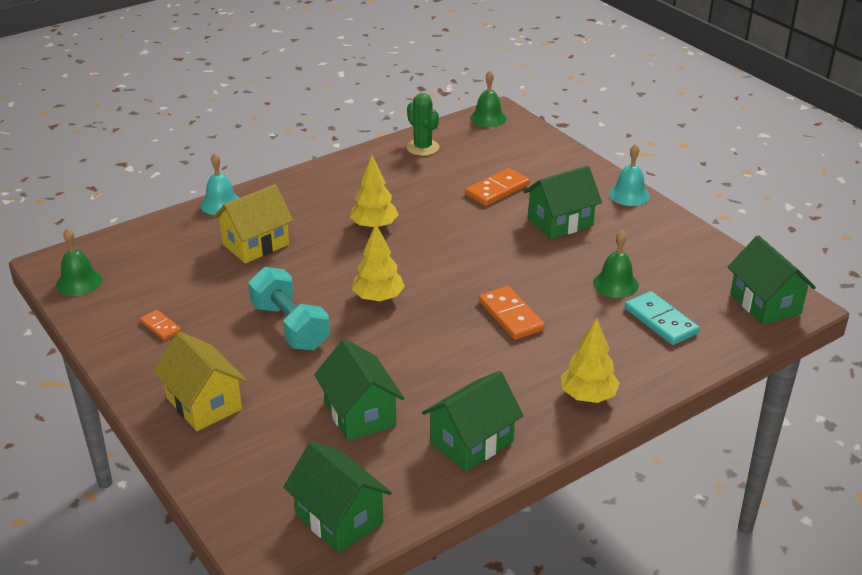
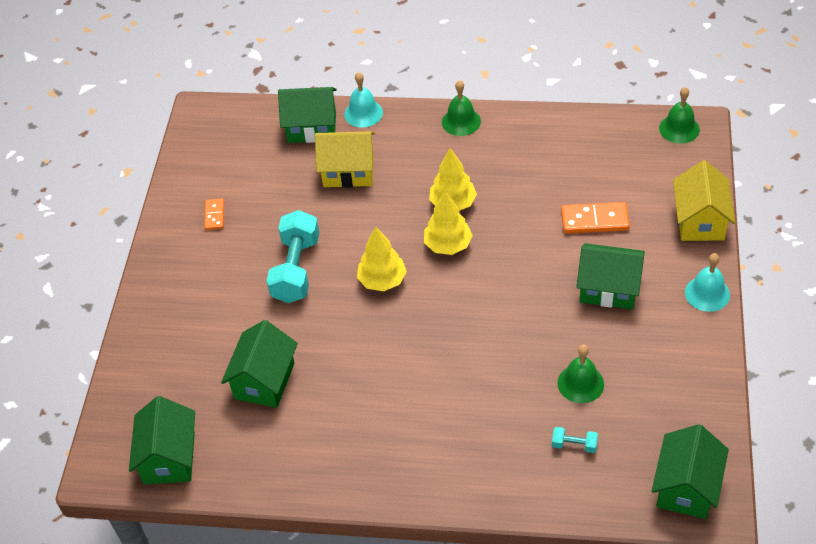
camera: 45 degrees right, 15 degrees up
(79, 282) = (201, 140): green bell -> green bell (461, 121)
(204, 403) = (179, 304): yellow house -> yellow house (700, 221)
(422, 147) = (582, 135): green cactus -> none
(471, 442) = (311, 457): green house -> green house (311, 127)
(511, 316) = (461, 361): orange domino -> none
(588, 396) = (434, 476): yellow tree -> yellow tree (448, 245)
(661, 321) = (574, 445): turquoise domino -> turquoise dumbbell

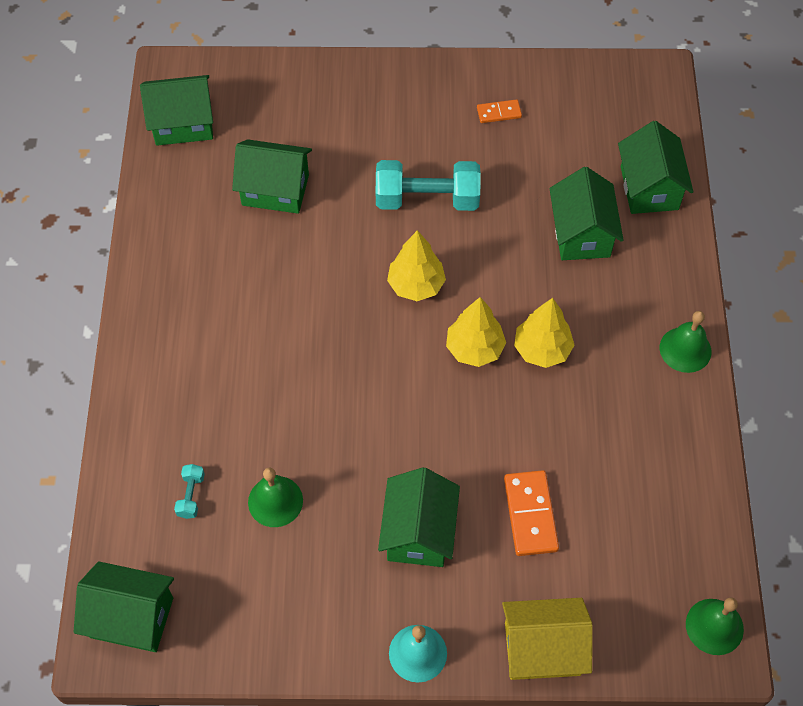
camera: 80 degrees right, 10 degrees up
(348, 171) = (581, 234): yellow house -> green house
(363, 113) = (682, 239): turquoise bell -> none

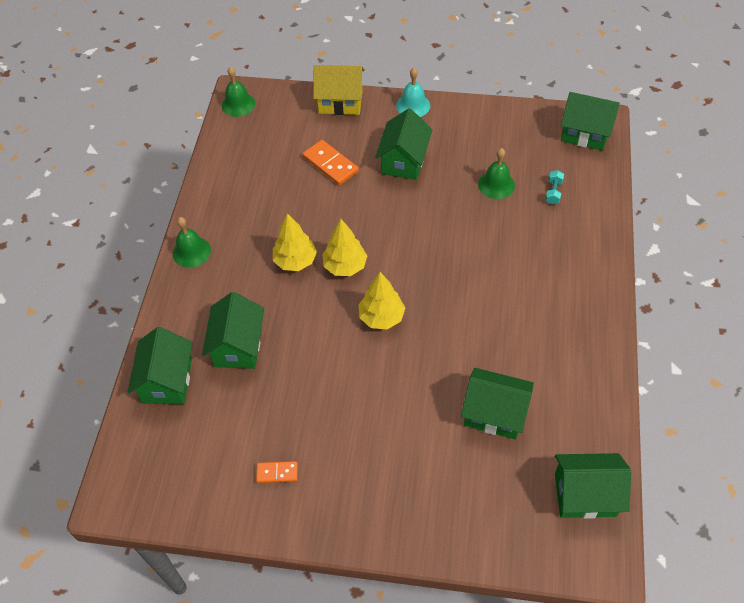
camera: 170 degrees left, 5 degrees down
(427, 199) = (360, 390): turquoise dumbbell -> none
(530, 514) = (330, 164): orange domino -> orange domino turned 45 degrees counterclockwise

